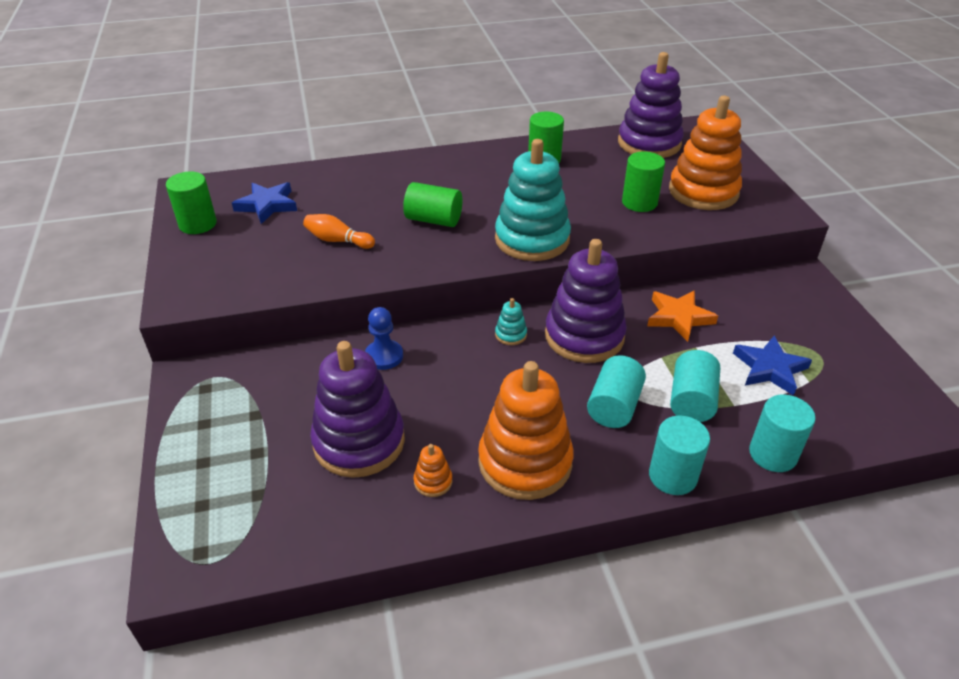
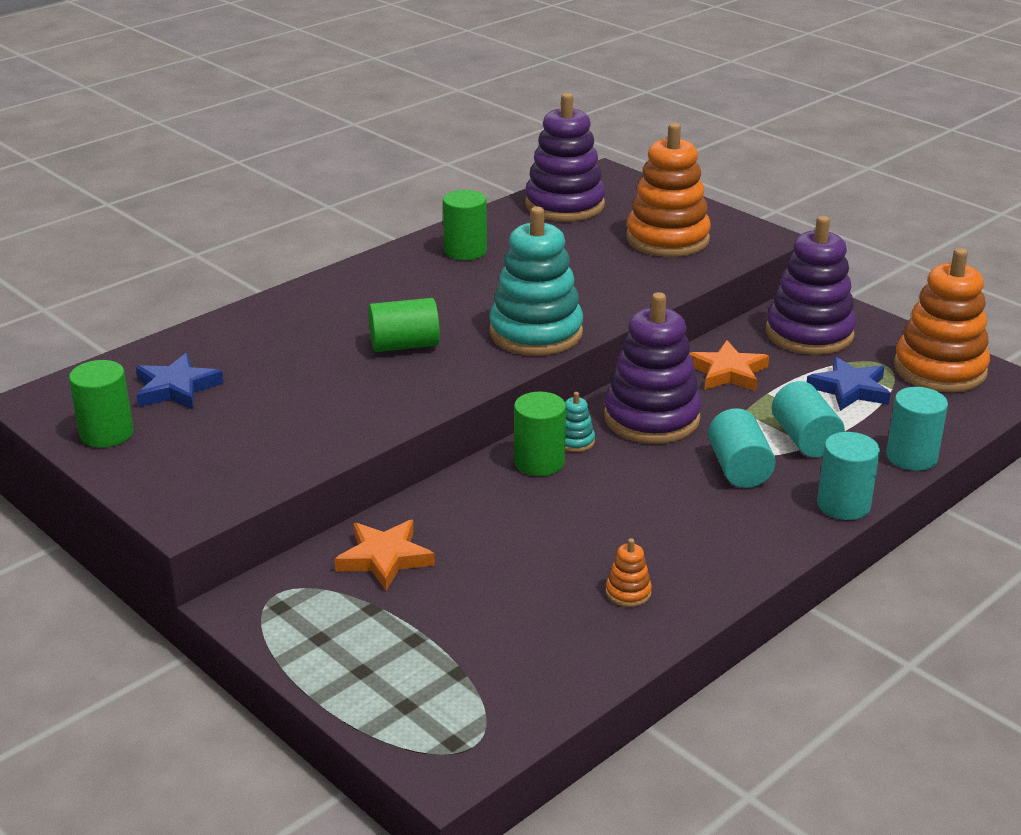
camera: 30 degrees left, 10 degrees down
(300, 378) = (384, 558): none -> orange star
(338, 240) = (313, 398): orange bowling pin -> none
(359, 441) = (515, 589): purple stacking toy -> purple stacking toy (809, 334)
(384, 356) = (457, 506): blue pawn -> none
(525, 462) = (700, 544): orange stacking toy -> orange stacking toy (939, 369)
(639, 202) = (612, 267): green cylinder -> green cylinder (539, 462)

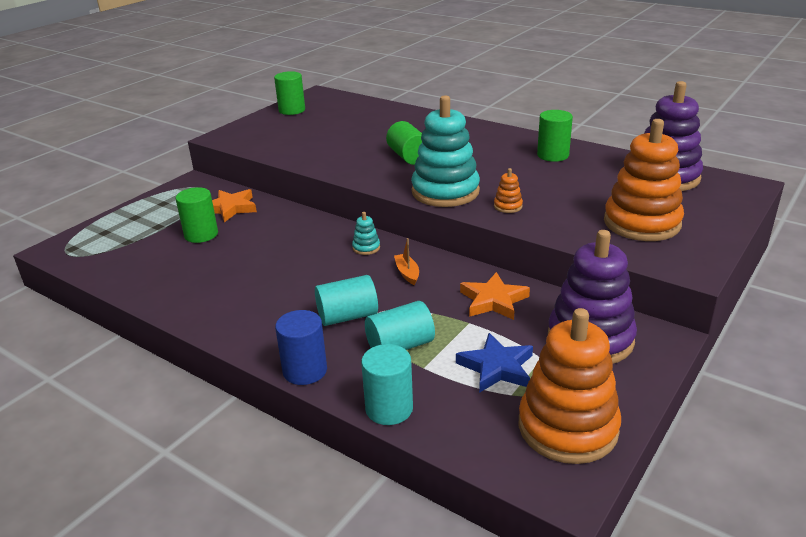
camera: 80 degrees right, 0 degrees up
(176, 388) = (338, 115): blue star -> none
(539, 462) = (337, 239): green cylinder -> green cylinder (201, 234)
(628, 592) = (194, 285): orange stacking toy -> orange stacking toy (508, 206)
(651, 418) = (407, 273): purple stacking toy -> orange boat
(843, 505) = (305, 370): turquoise cylinder -> blue cylinder

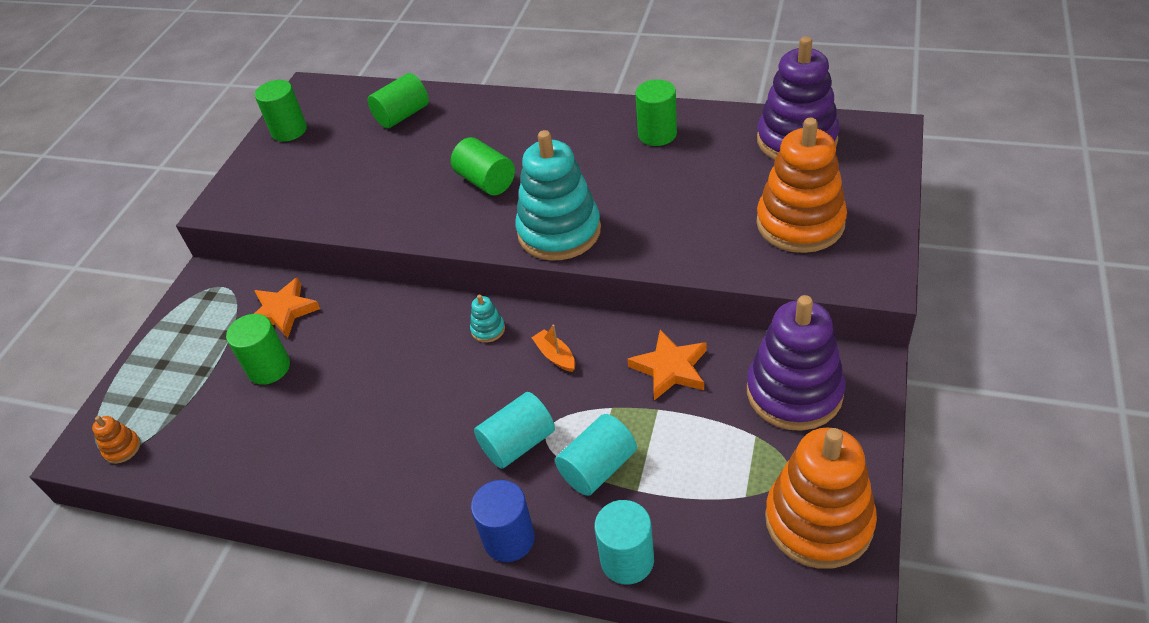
camera: 15 degrees left, 15 degrees up
(372, 115) = (402, 115): none -> green cylinder
(497, 367) = (715, 464): blue star -> none
(508, 206) = (643, 237): orange stacking toy -> orange stacking toy (122, 448)

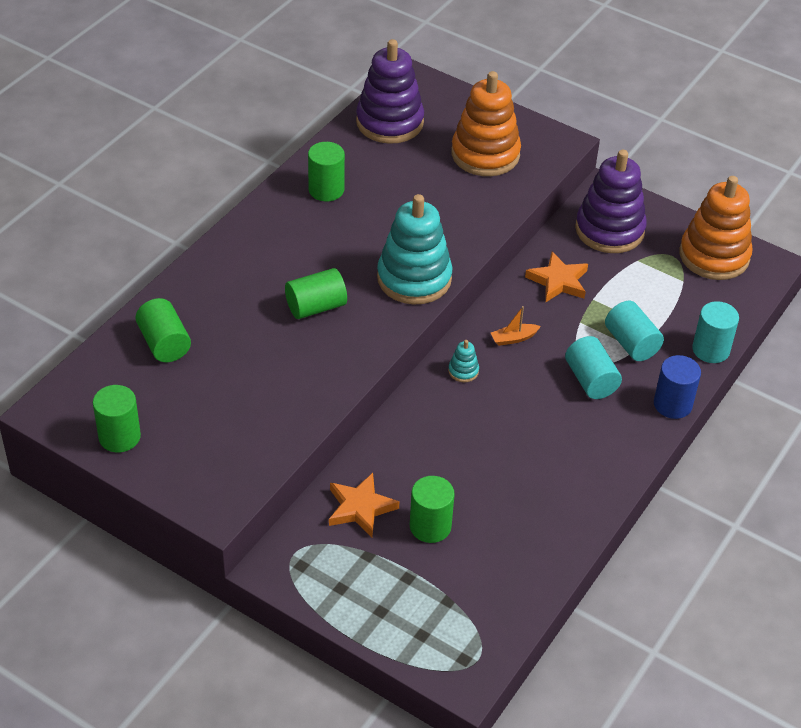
camera: 80 degrees left, 0 degrees up
(122, 448) = (477, 647): orange stacking toy -> none

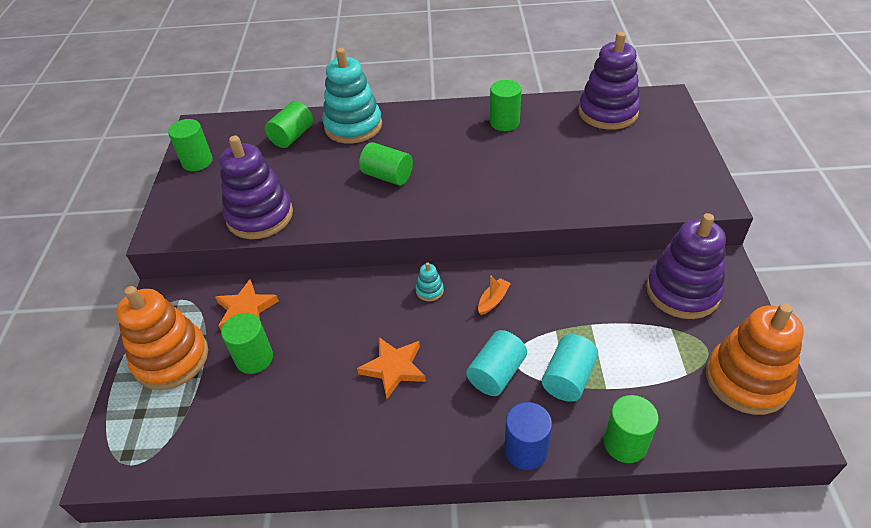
camera: 60 degrees right, 0 degrees up
(276, 423) = (260, 216): none -> purple stacking toy
(414, 278) = (466, 204): turquoise stacking toy -> turquoise stacking toy (353, 126)
(485, 154) = (641, 169): orange stacking toy -> orange stacking toy (171, 359)
(513, 338) = (493, 300): orange boat -> orange boat turned 90 degrees clockwise
(558, 281) = (585, 292): orange star -> orange star (394, 368)
(710, 350) = (625, 443): turquoise cylinder -> green cylinder

